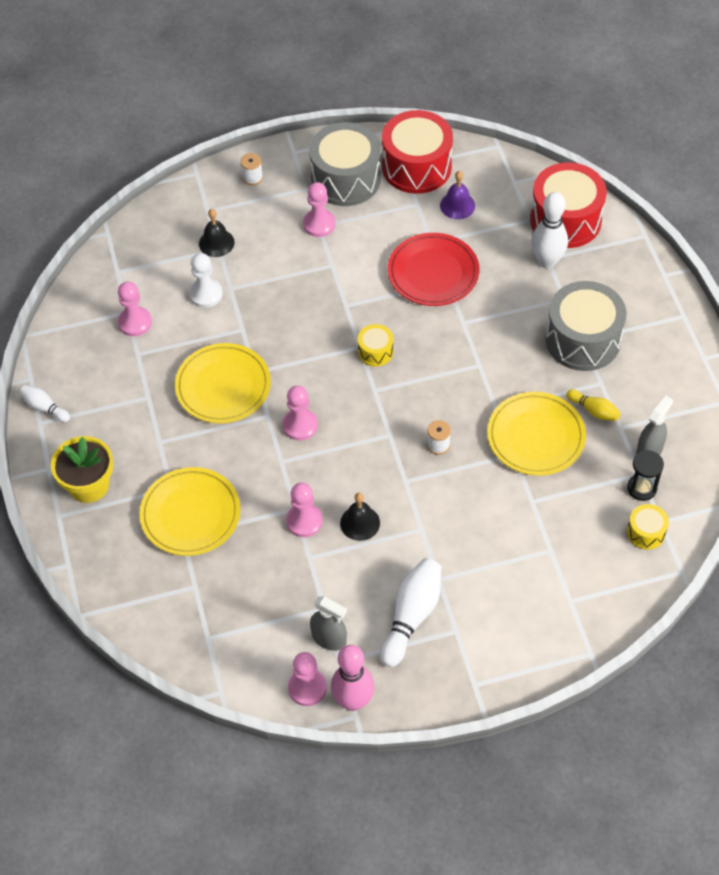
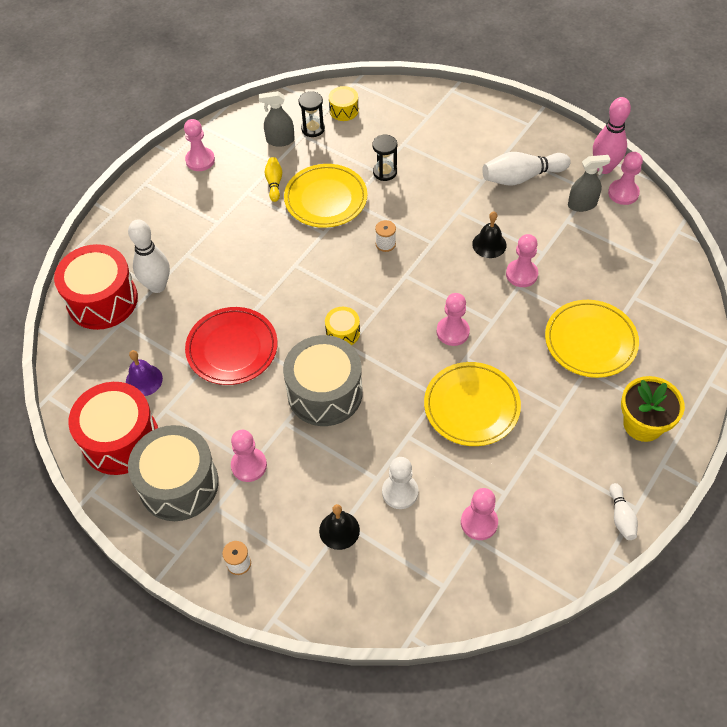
camera: 130 degrees left, 0 degrees up
(329, 639) = (582, 204): grey spray bottle -> grey spray bottle turned 90 degrees clockwise
(526, 506) = (385, 172): none -> black hourglass
(582, 340) = (217, 222): grey drum -> grey drum (325, 393)
(678, 372) = (200, 160): none -> pink pawn

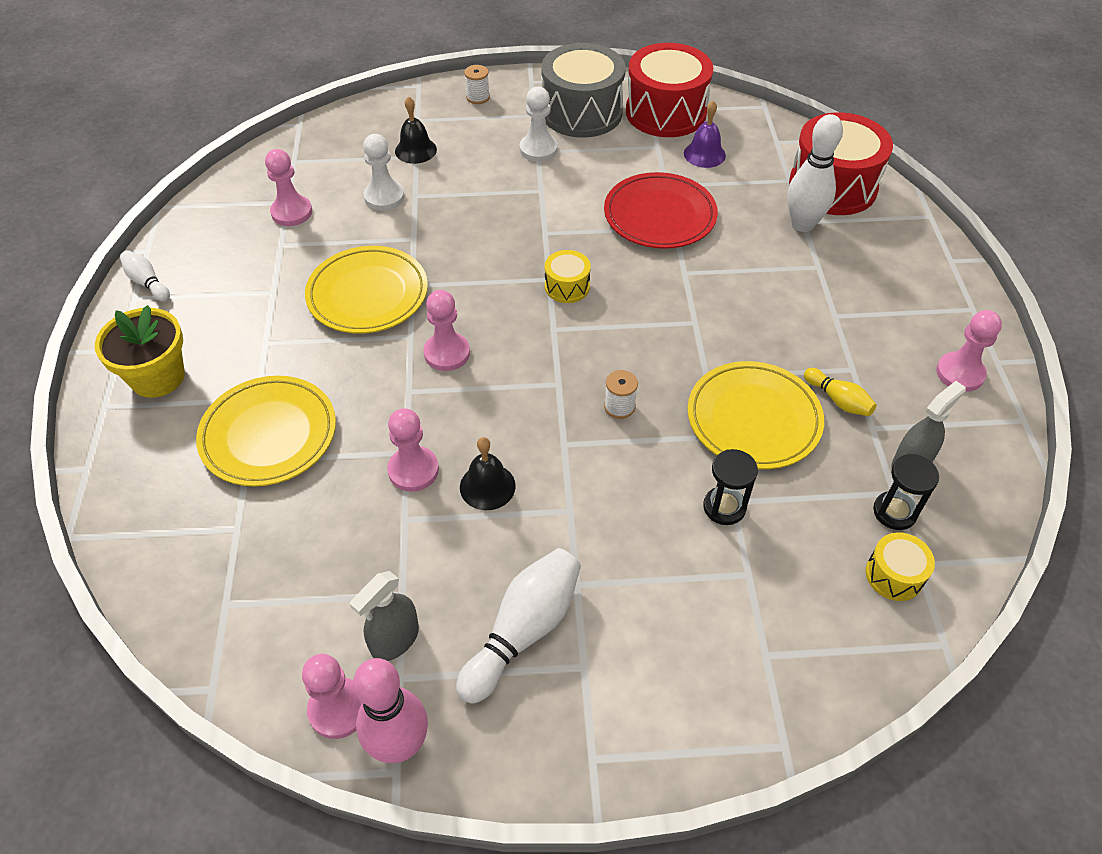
camera: 140 degrees right, 5 degrees down
(249, 465) = (538, 149): pink pawn -> white pawn
(325, 393) = (529, 229): grey drum -> none

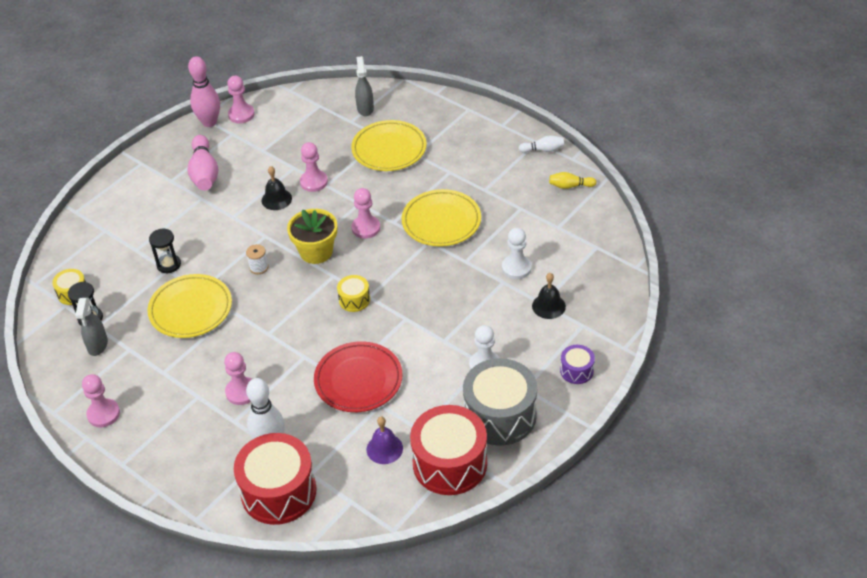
camera: 135 degrees right, 5 degrees down
(157, 377) = (467, 130): yellow flower pot -> yellow flower pot (316, 252)
(291, 212) = (545, 224): pink pawn -> pink pawn (241, 392)
(395, 640) = (247, 139): grey spray bottle -> grey spray bottle (365, 108)
(478, 97) = (576, 371): white spool -> purple drum
(523, 631) = (204, 173): white bowling pin -> pink bowling pin
(838, 400) = (157, 350): yellow bowling pin -> yellow bowling pin (570, 186)

